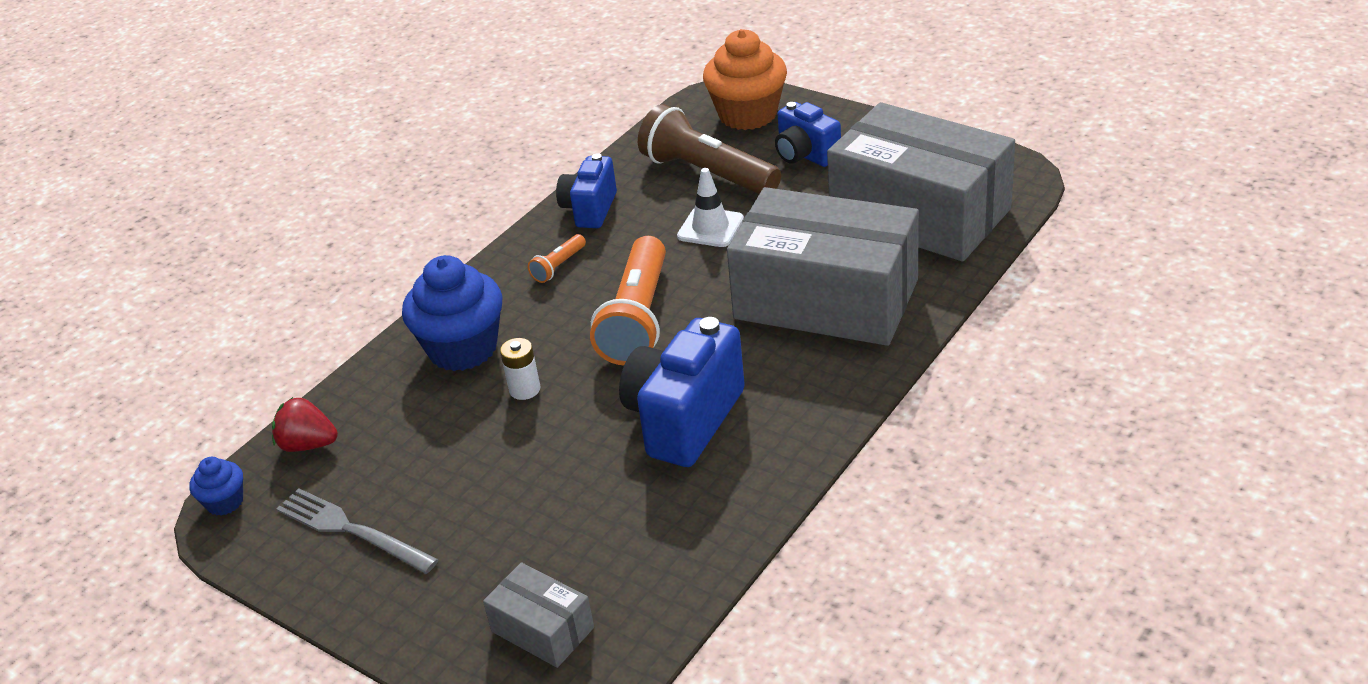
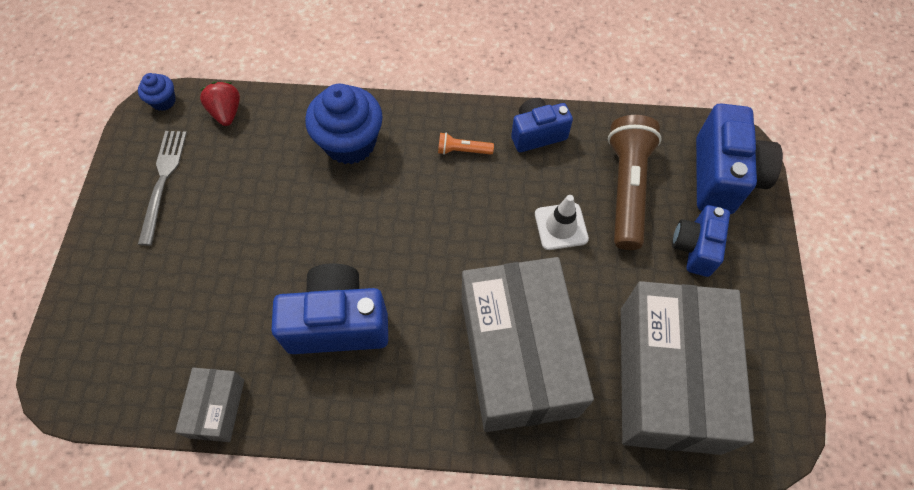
camera: 55 degrees right, 25 degrees up
(525, 389) = (326, 203): white battery -> none
(542, 629) = (114, 340): grey box -> grey box (217, 408)
(638, 319) = (431, 233): orange flashlight -> none
(747, 114) = (722, 177): orange cupcake -> blue camera

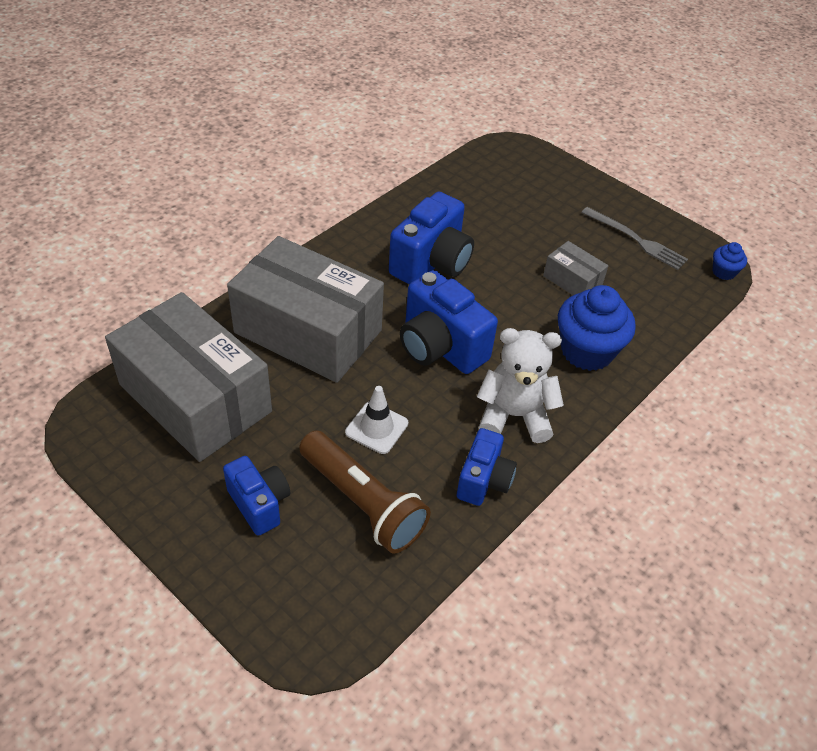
camera: 125 degrees right, 15 degrees down
(217, 408) = (431, 191): grey box -> grey box (572, 280)
(226, 112) = (682, 299): red strawberry -> none
(463, 150) = (514, 416): orange flashlight -> white teddy bear
(722, 177) = (295, 593): blue camera -> blue camera (440, 347)

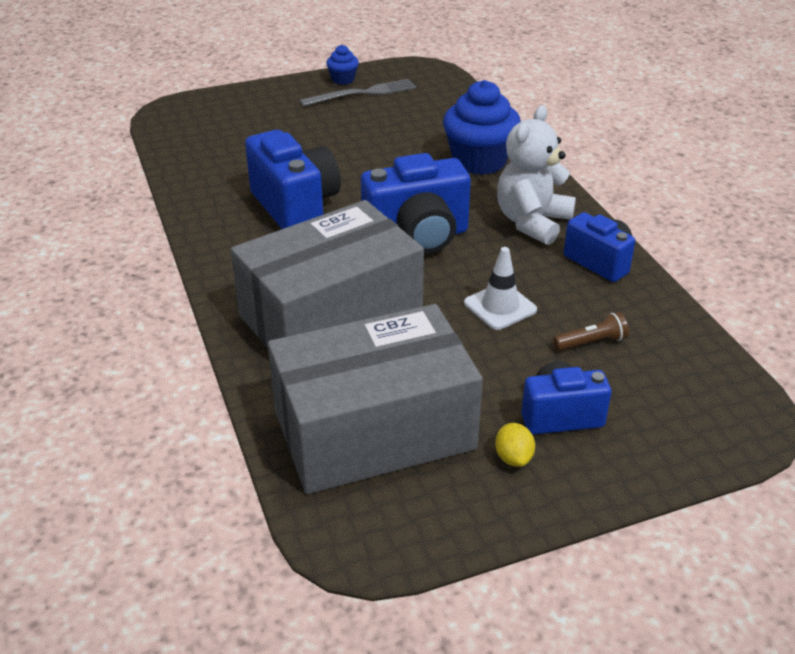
camera: 60 degrees left, 10 degrees down
(199, 487) = (513, 457): none -> yellow lemon
(362, 502) = (591, 342): brown flashlight -> brown flashlight, size x0.44
(572, 280) = (387, 140): grey box -> none
(723, 272) = (435, 70): blue cupcake -> blue cupcake (343, 79)

